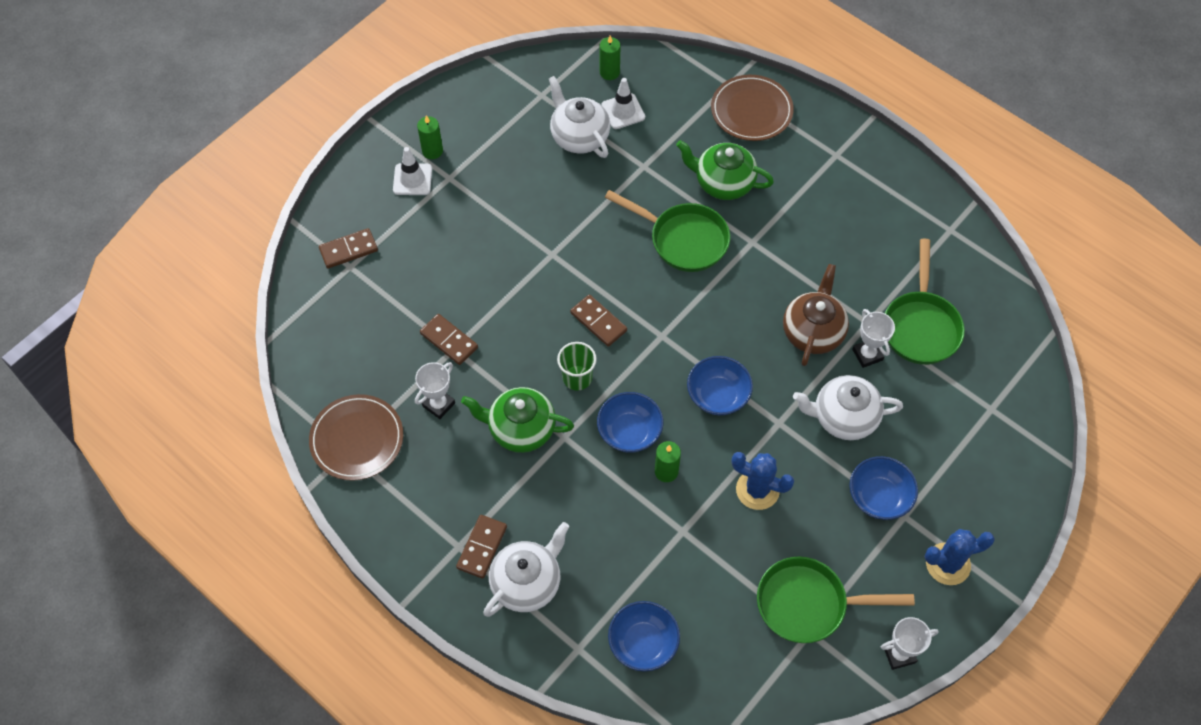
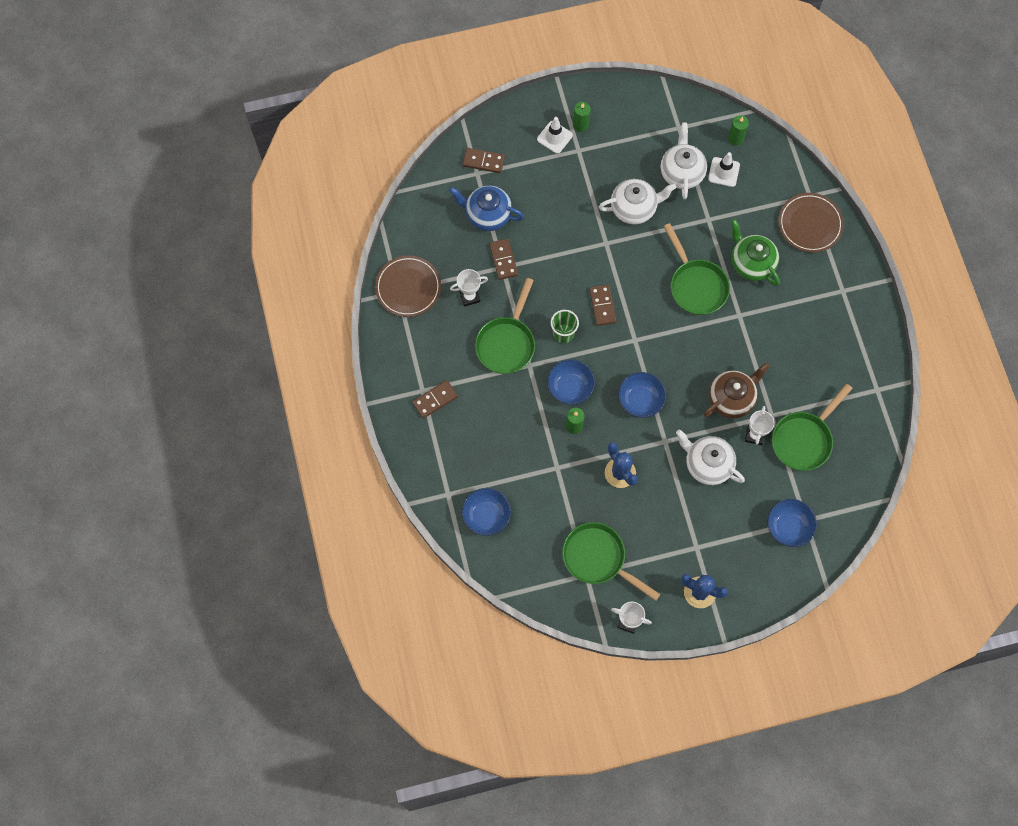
camera: 35 degrees right, 10 degrees up
(394, 303) = (487, 214): none -> blue teapot
(520, 429) = (507, 343): green teapot -> green pan
(527, 582) = (446, 437): white teapot -> white teapot (634, 208)
(879, 497) = (690, 526): blue bowl -> blue bowl (788, 527)

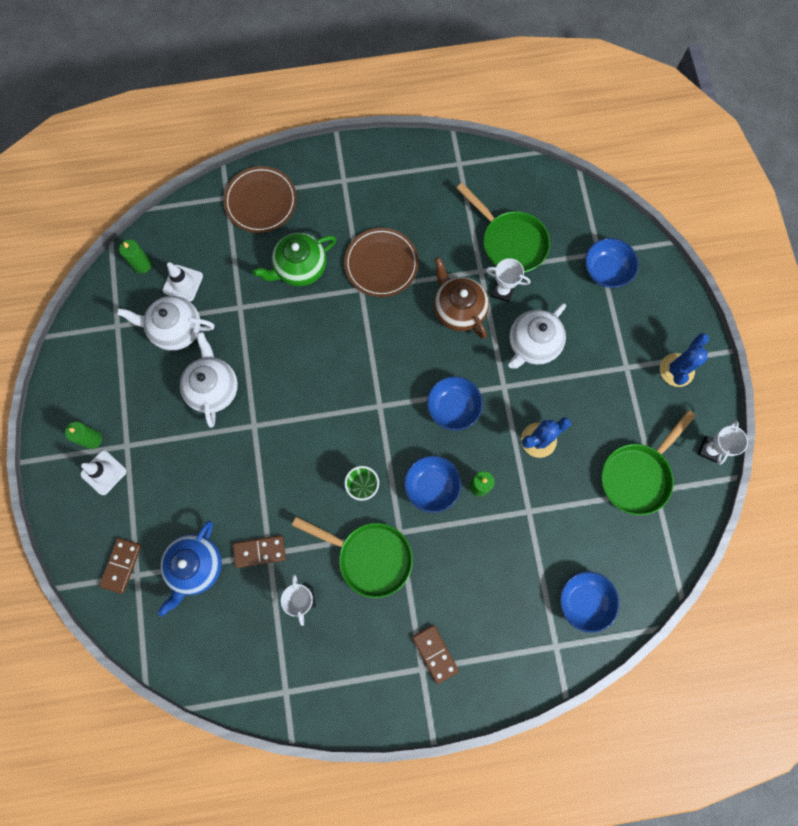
camera: 85 degrees left, 5 degrees up
(408, 287) = (282, 678): brown plate -> brown plate (381, 264)
(602, 306) = (333, 438): brown domino -> none
(696, 285) = (320, 330): green pan -> none

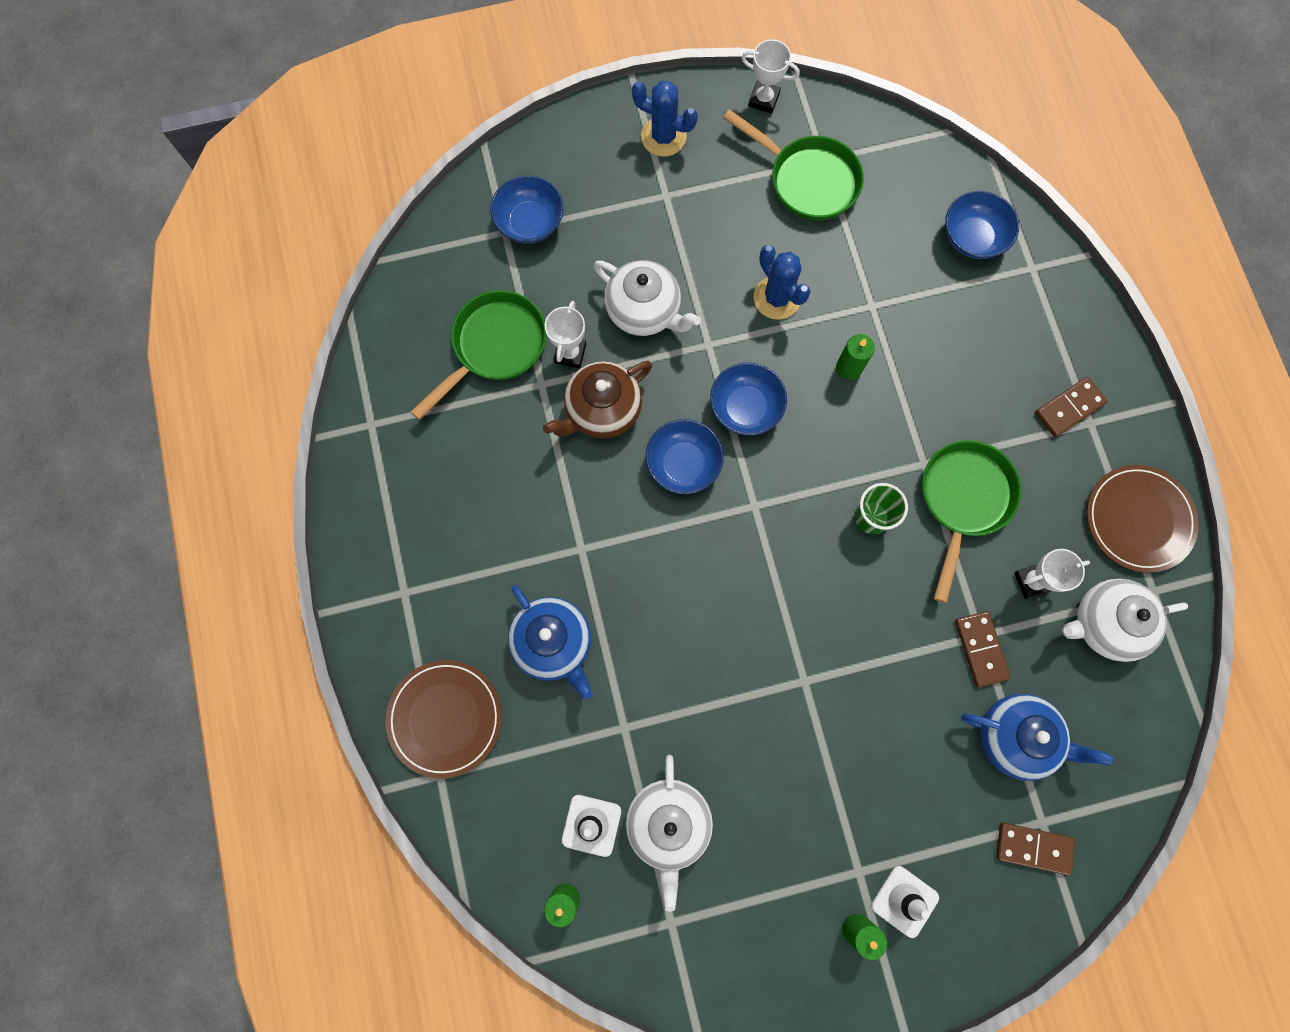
camera: 95 degrees left, 0 degrees up
(213, 388) = (755, 750): white teapot -> white teapot (1105, 623)
(300, 268) = (554, 643): green teapot -> blue teapot
(381, 264) = (539, 523): brown plate -> brown plate (1138, 519)
(431, 486) = (857, 428): blue bowl -> blue bowl (683, 464)

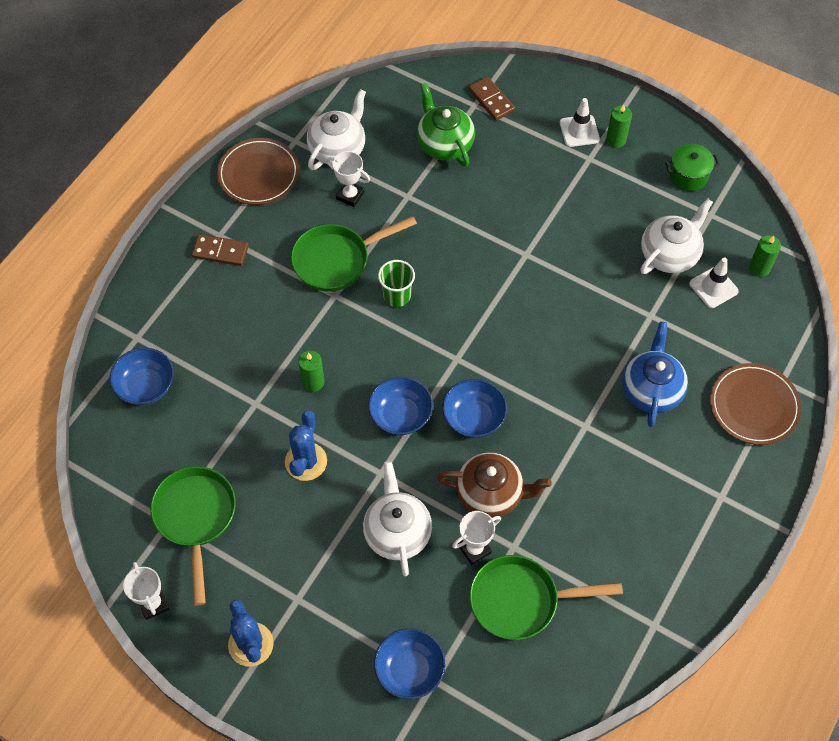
camera: 135 degrees left, 15 degrees down
(738, 956) = (688, 176): none -> green pot
(981, 649) = (415, 191): brown domino -> none
(1016, 737) = (444, 144): blue teapot -> green teapot
(1105, 623) = (338, 149): white teapot -> white teapot turned 90 degrees counterclockwise

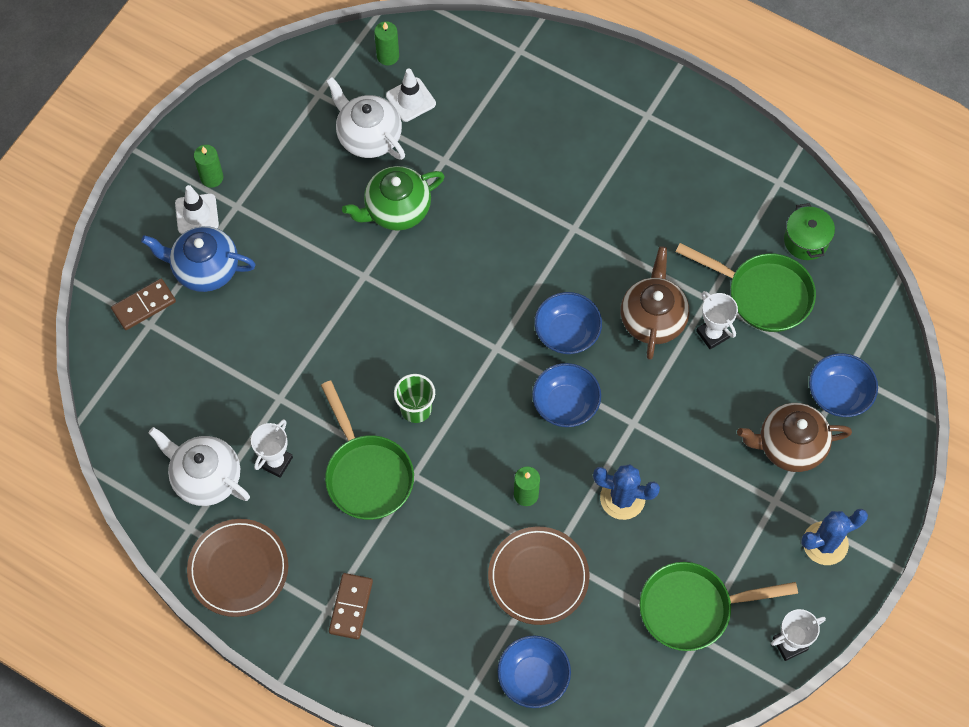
camera: 90 degrees left, 5 degrees up
(354, 617) = (789, 446): none -> brown teapot
(397, 532) = (698, 406): white teapot -> none
(444, 144) = (206, 358): green teapot -> green teapot (396, 210)
(521, 601) = (763, 294): green pan -> green pan turned 60 degrees counterclockwise
(651, 390) = (532, 166): blue teapot -> blue teapot (205, 268)
(688, 176) = (266, 110): green pot -> green pot (806, 241)
(754, 406) = (549, 78): brown plate -> brown plate (538, 577)

